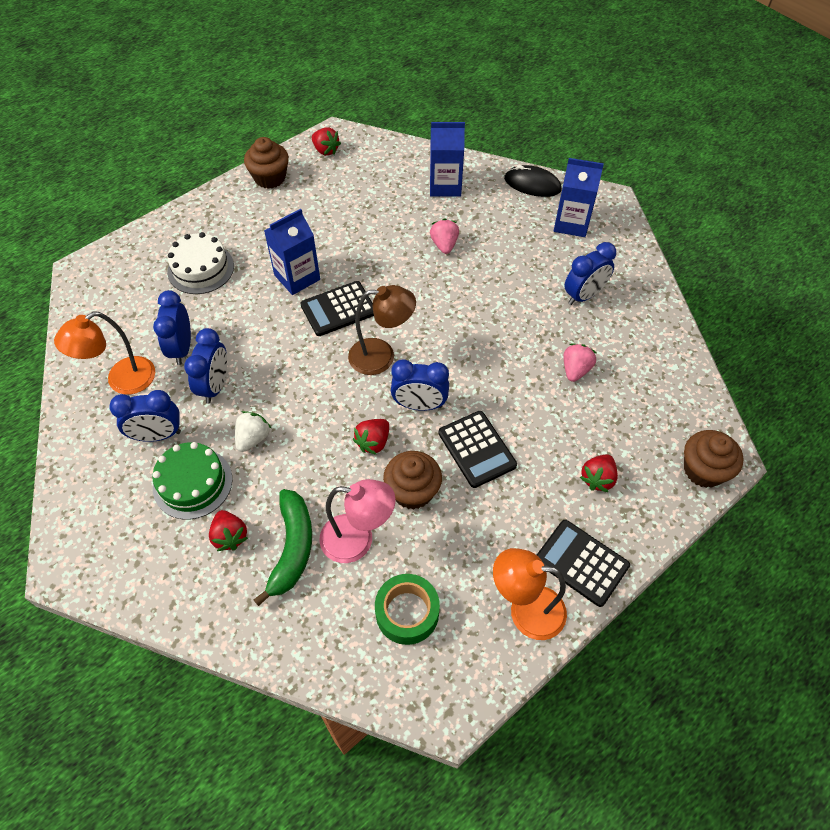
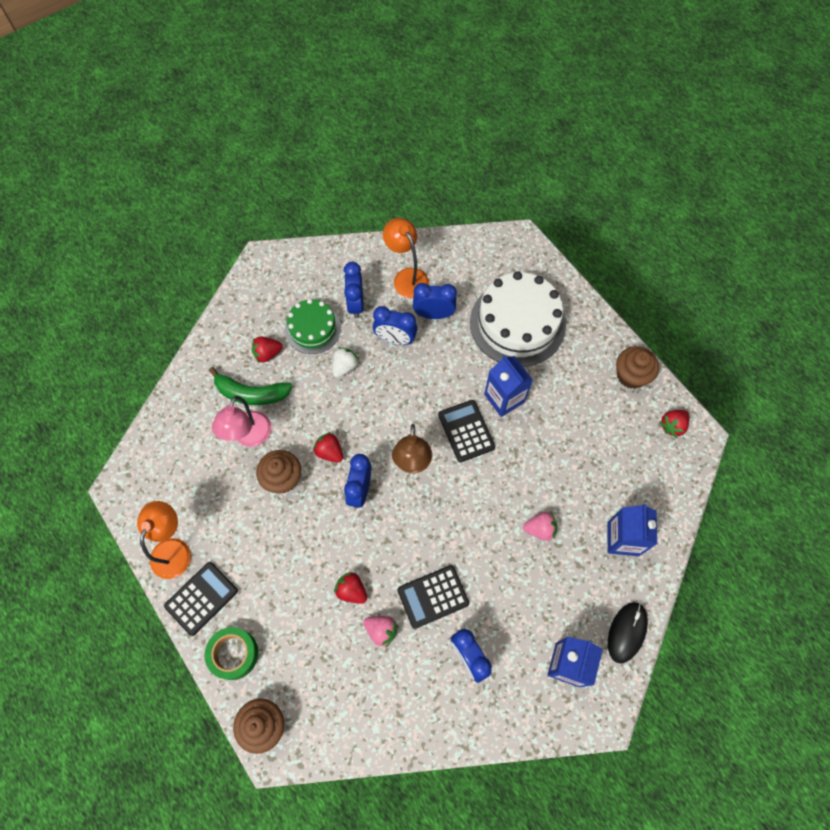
camera: 95 degrees right, 10 degrees up
(201, 269) = (517, 323): white cake -> white cake, size x1.71
(253, 438) = (344, 367): white strawberry -> white strawberry turned 90 degrees counterclockwise
(407, 612) = (189, 467): green tape -> green tape (234, 654)
(477, 449) = (312, 531): black calculator -> black calculator (433, 596)
(597, 479) = (270, 627): red strawberry -> red strawberry (351, 590)

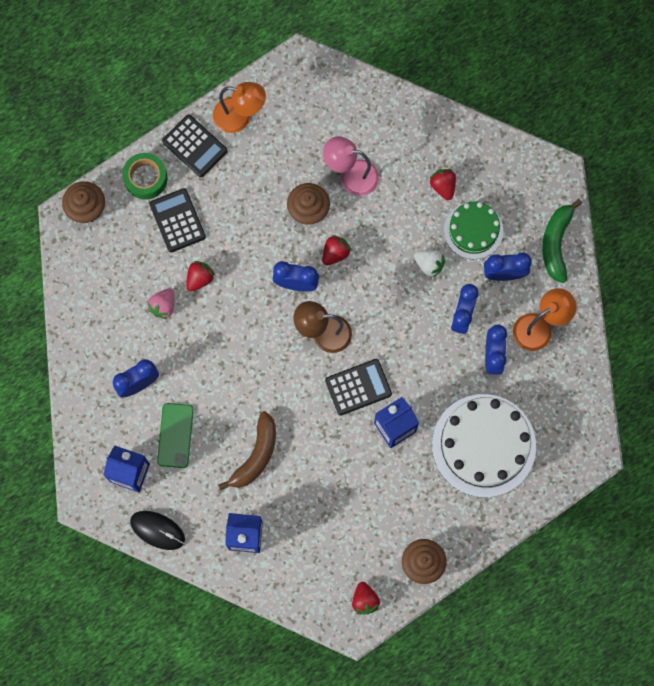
camera: 90 degrees right, 10 degrees up
(251, 393) = (398, 173): green banana -> green banana (556, 243)
(433, 596) = (193, 352): black calculator -> black calculator (177, 220)
(523, 614) = (175, 435): none -> green phone
(540, 529) = (256, 455): pink strawberry -> brown banana
(672, 426) = (364, 600): red strawberry -> red strawberry turned 150 degrees counterclockwise

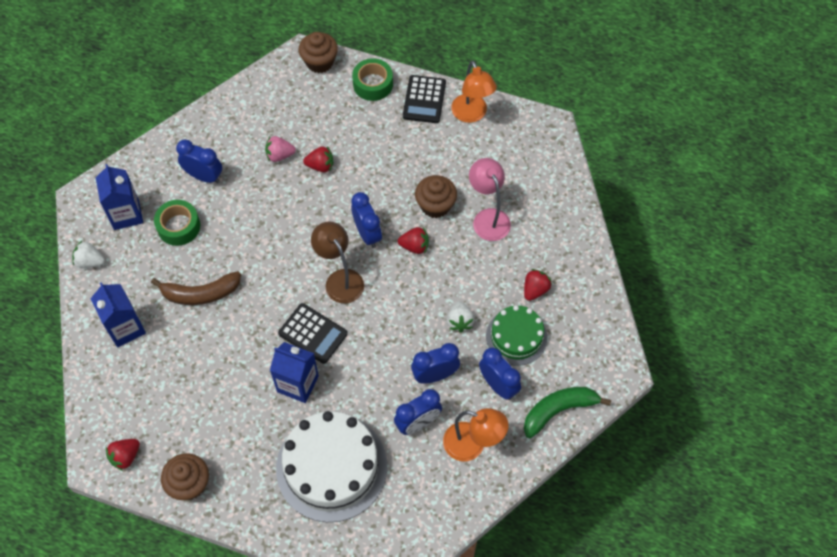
camera: 55 degrees right, 15 degrees down
(157, 530) = (90, 262): black mouse -> white strawberry
(175, 435) = (178, 226): green phone -> green tape
(177, 220) = (356, 124): black calculator -> none

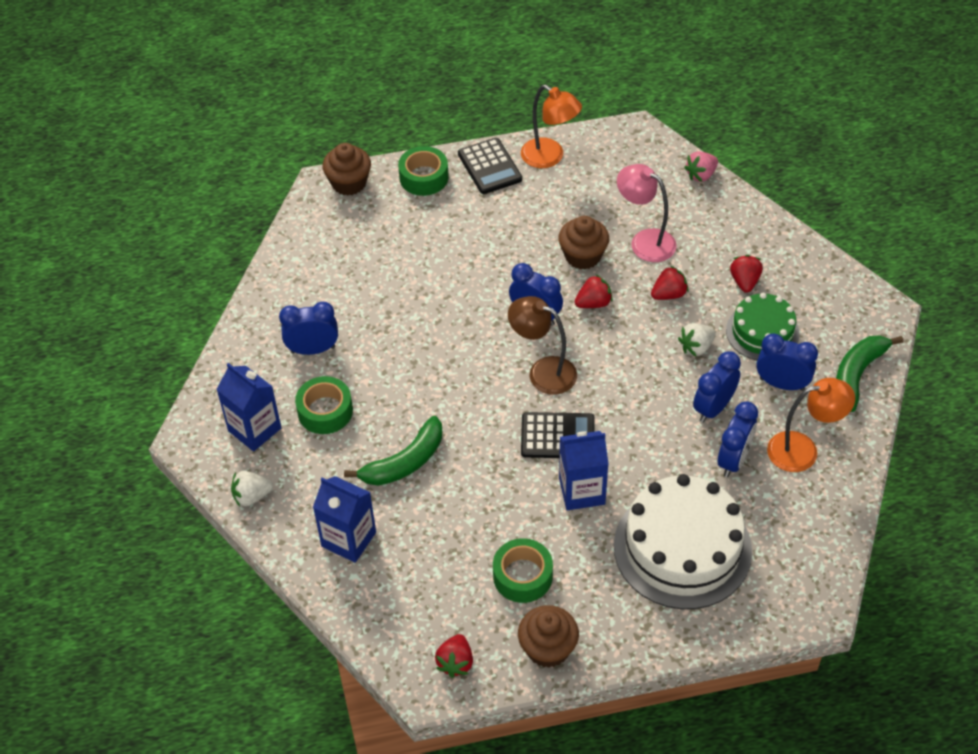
camera: 30 degrees left, 10 degrees down
(200, 294) = (404, 462): brown banana -> green banana
(213, 422) = (522, 576): none -> green tape
(280, 155) = (380, 289): pink strawberry -> pink strawberry (701, 175)
(320, 166) = (432, 278): red strawberry -> red strawberry (669, 294)
(459, 321) = (696, 347): white strawberry -> white strawberry turned 90 degrees clockwise

